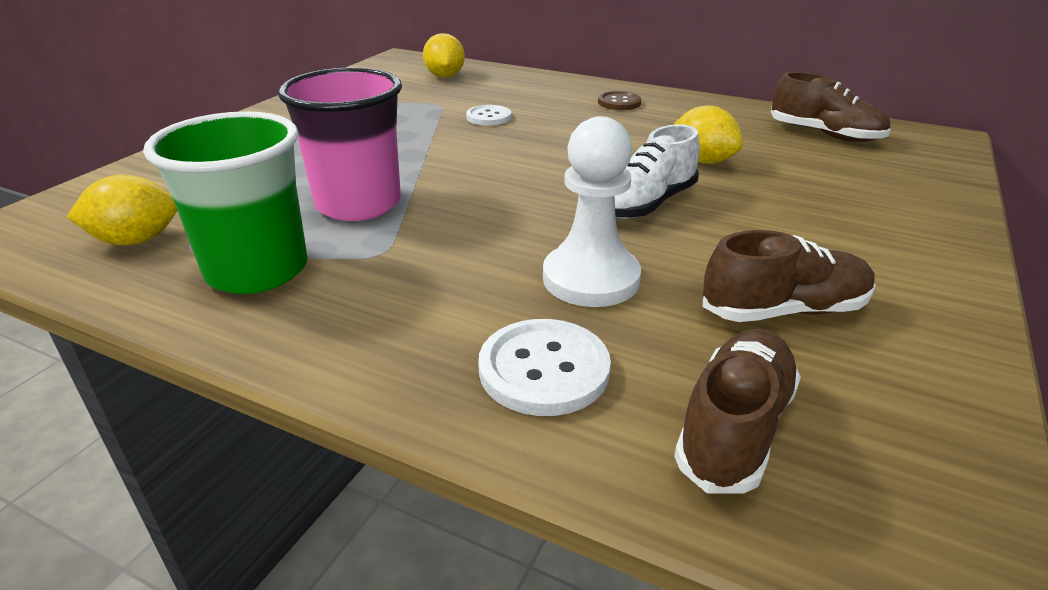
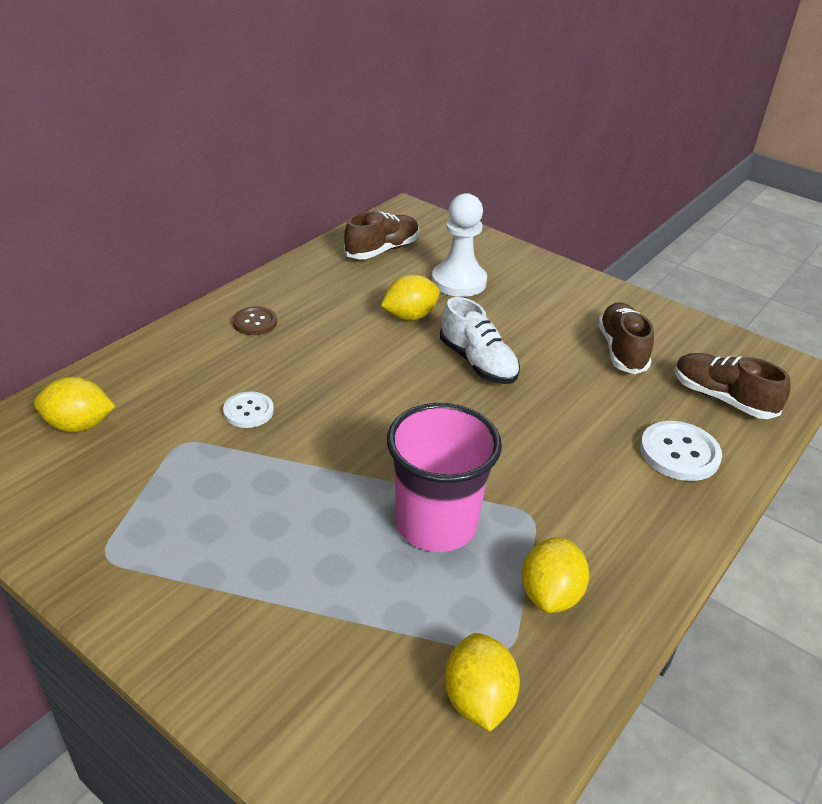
camera: 80 degrees left, 5 degrees up
(257, 270) = (550, 594): green cup -> yellow lemon
(591, 279) = (581, 413): white pawn -> white pawn (459, 281)

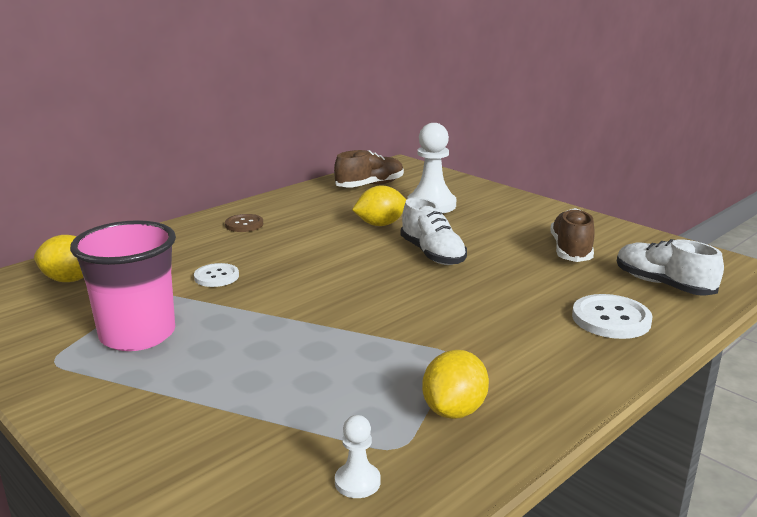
camera: 10 degrees right, 15 degrees down
(436, 524) = (358, 356): pink cup -> pink cup (137, 335)
(478, 700) = (357, 482): yellow lemon -> white pawn
(722, 398) = (663, 284): brown shoe -> white shoe

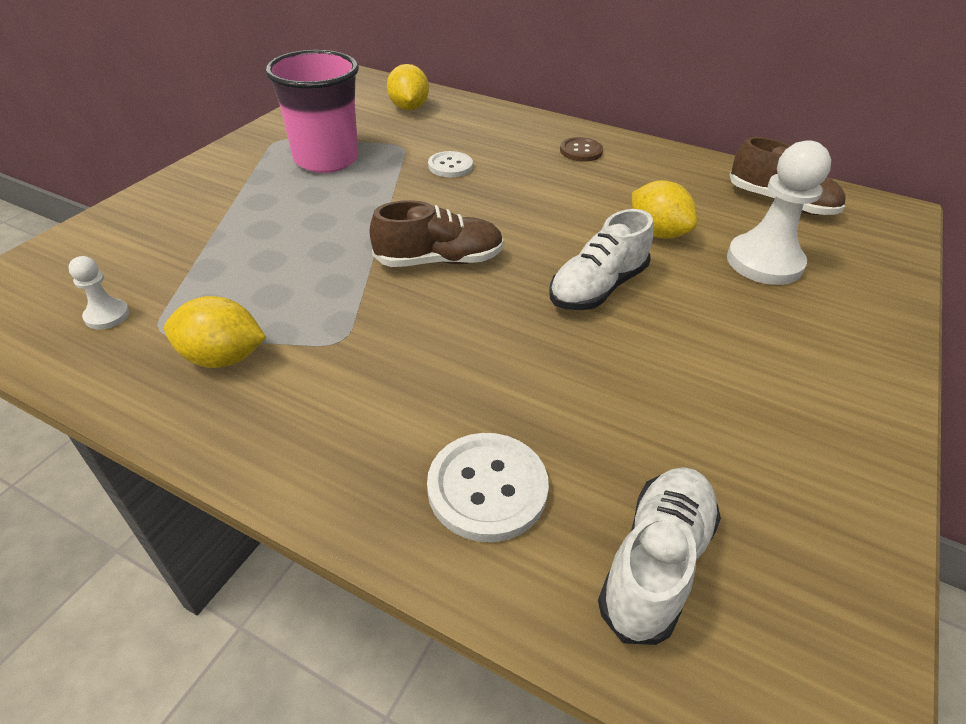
camera: 70 degrees right, 20 degrees up
(571, 250) = (715, 426): brown shoe -> brown shoe (439, 260)

